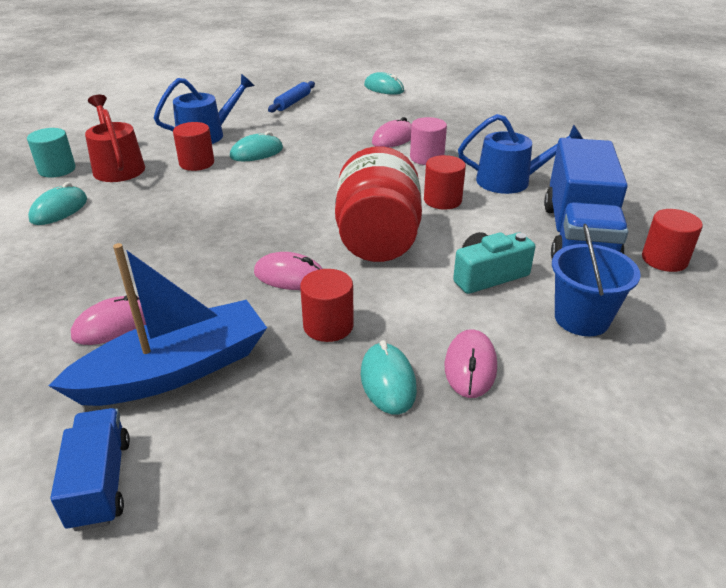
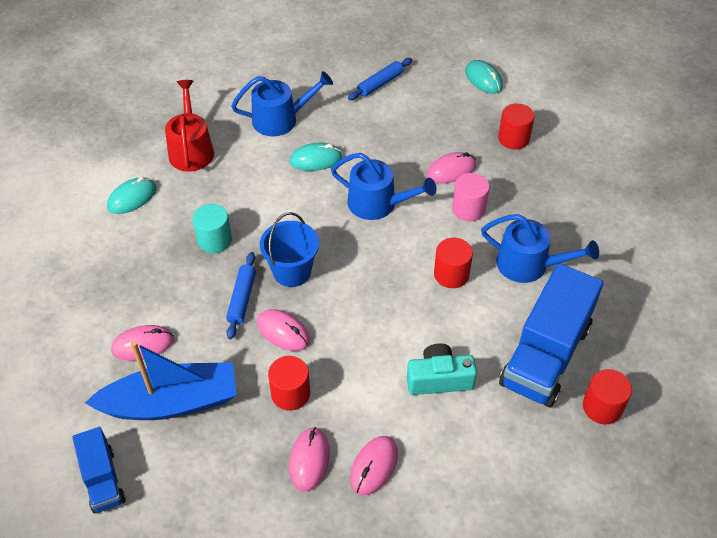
camera: 20 degrees right, 15 degrees up
(57, 170) = (141, 140): turquoise cylinder -> turquoise cylinder (214, 240)
(100, 483) = (103, 480): blue truck -> blue truck turned 150 degrees clockwise
(196, 163) = (258, 162): red cylinder -> red cylinder (513, 138)
(227, 260) = (242, 299): none -> blue rolling pin
(337, 169) = (377, 204): none -> blue watering can
(377, 239) = (371, 309): red jar -> none
(388, 381) = (309, 460): turquoise mouse -> pink mouse
(581, 319) = (486, 448): blue bucket -> blue bucket (292, 271)

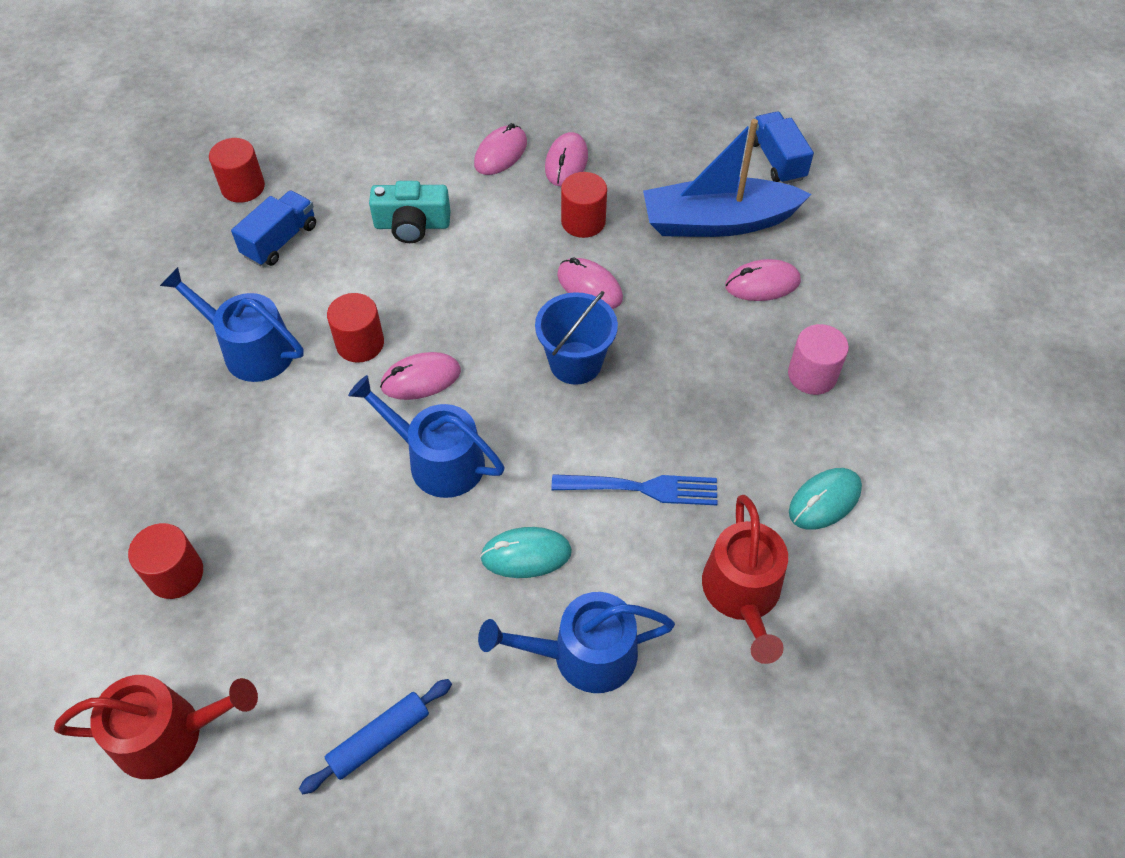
camera: 175 degrees left, 5 degrees up
(214, 240) = (686, 417): turquoise cylinder -> none
(242, 299) = (642, 331): blue rolling pin -> none
(247, 197) = (641, 488): none -> blue fork
(451, 170) = (305, 515): pink mouse -> pink mouse (421, 379)
(468, 209) = (302, 441): pink cylinder -> pink cylinder (812, 375)
(483, 79) = (169, 734): turquoise mouse -> red watering can
(545, 355) = (280, 240): blue truck -> blue truck, size x0.53

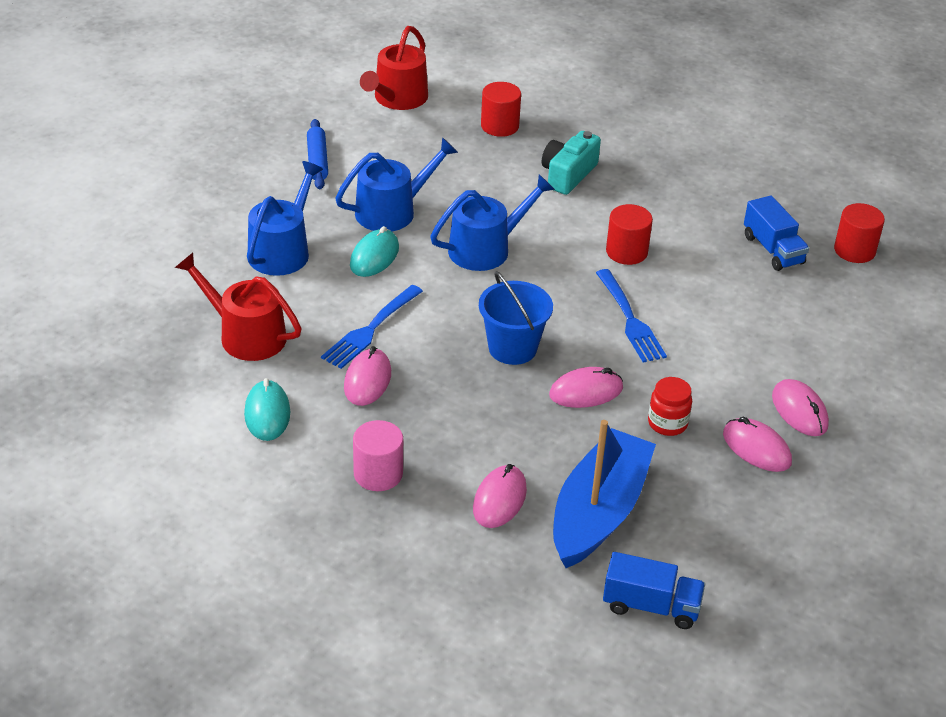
camera: 120 degrees right, 15 degrees down
(251, 349) = (663, 203): blue watering can -> blue watering can (392, 211)
(412, 225) = (740, 323): turquoise camera -> turquoise camera (568, 174)
(421, 379) = (566, 267): pink mouse -> pink mouse (367, 380)
(465, 299) = (629, 319): none -> blue fork
(583, 222) = (667, 423): red cylinder -> red jar

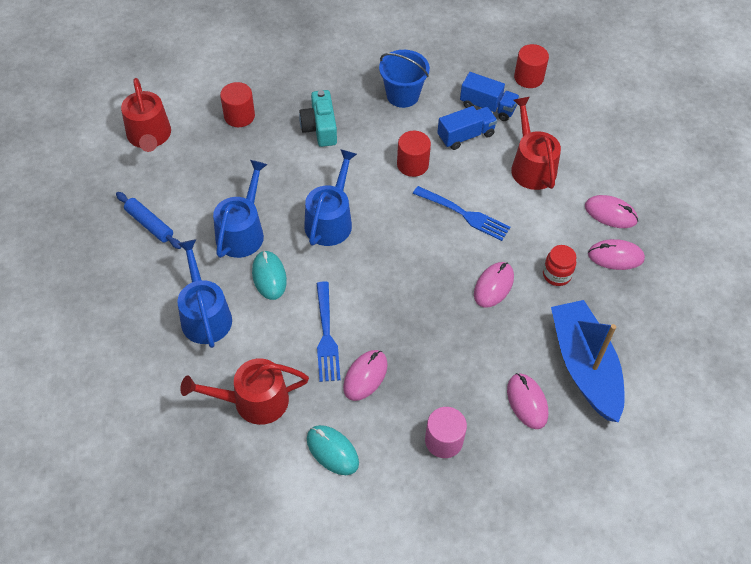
camera: 40 degrees left, 15 degrees up
(367, 380) = (365, 376): pink mouse -> pink mouse turned 60 degrees clockwise
(512, 348) = (422, 285): blue bucket -> blue bucket (402, 95)
(651, 606) = (671, 408): blue truck -> blue truck (466, 136)
(758, 323) = (531, 166): none -> red watering can

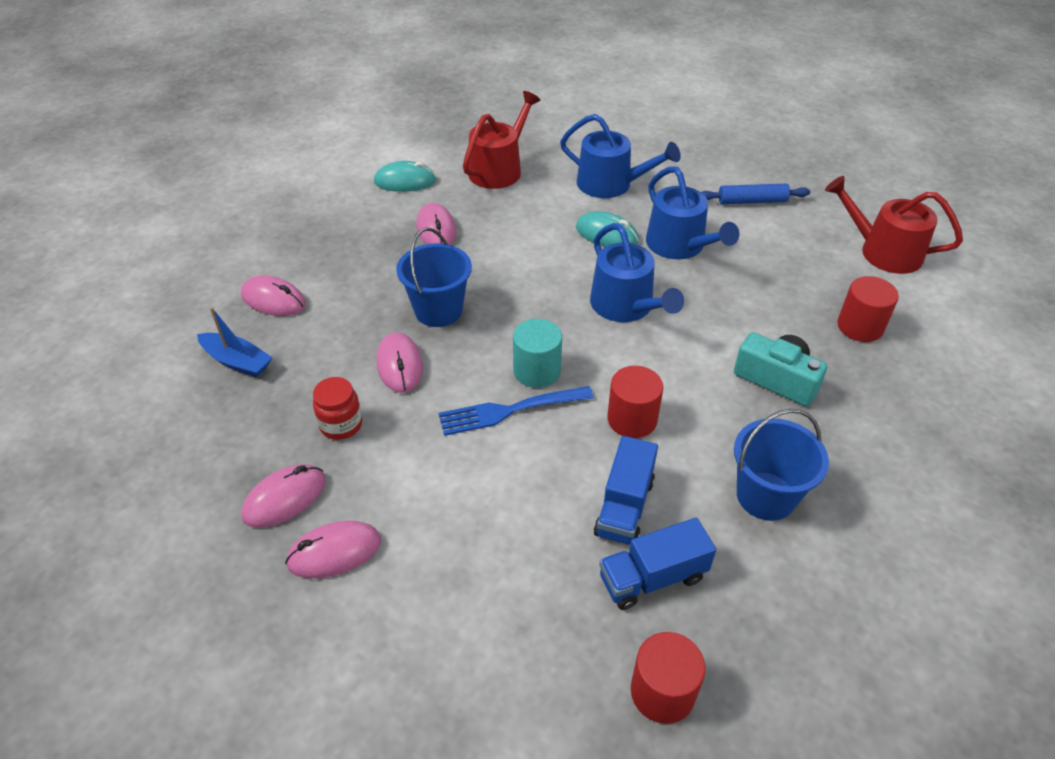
camera: 135 degrees right, 10 degrees down
(326, 335) = (503, 232): blue fork -> none
(425, 223) = (537, 371): none -> turquoise cylinder
(434, 306) = (438, 310): none -> blue bucket
(444, 440) = (324, 235): pink cylinder -> none
(531, 166) = (499, 535): red watering can -> none
(584, 366) = (237, 361): blue boat -> blue boat, size x0.51

